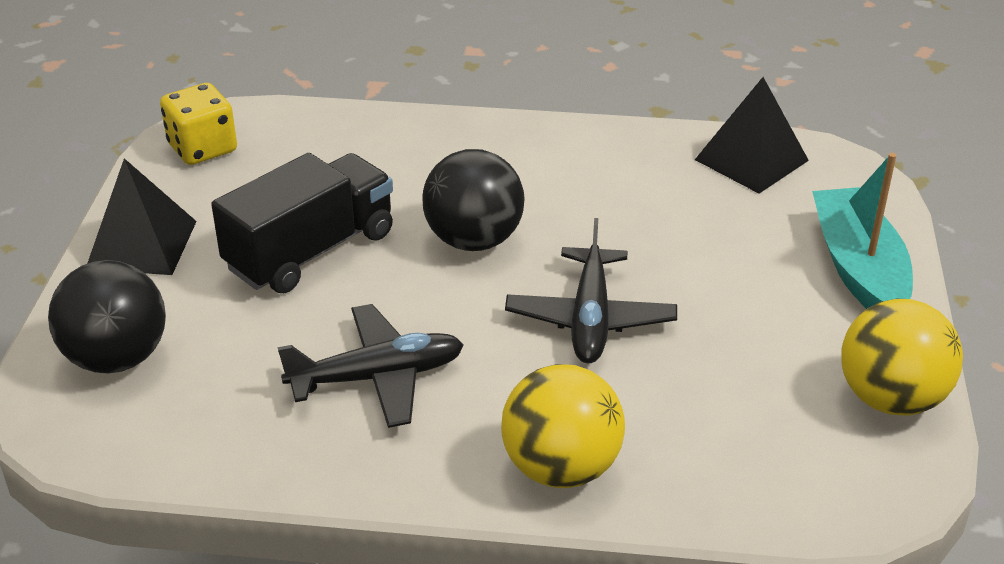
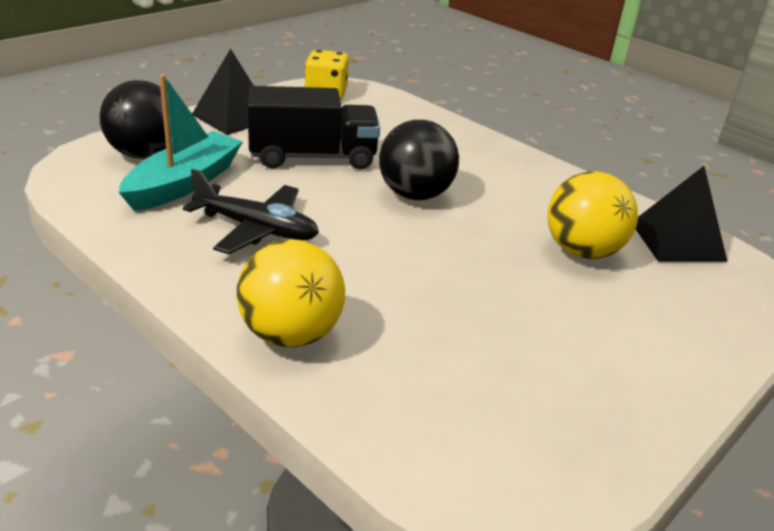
camera: 35 degrees right, 5 degrees down
(590, 319) = (431, 268): black plane -> none
(858, 268) = (687, 342): turquoise boat -> turquoise boat (184, 183)
(890, 399) = (605, 440): yellow ball -> yellow ball (582, 251)

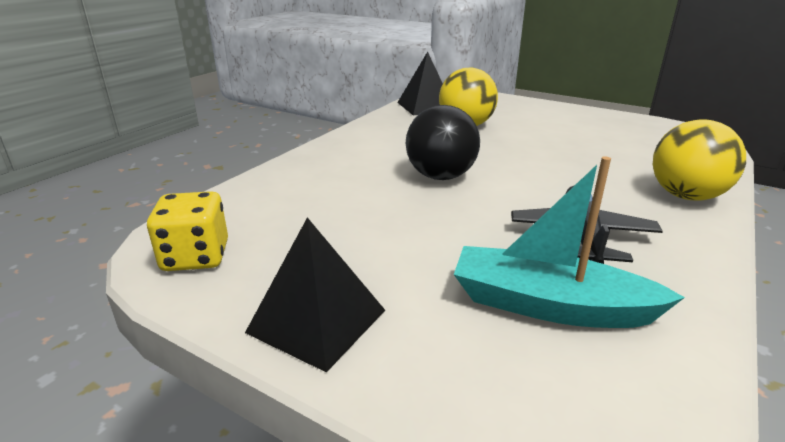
camera: 100 degrees left, 5 degrees down
(144, 154) = (508, 373): black ball -> none
(313, 157) = (405, 233): black truck -> none

